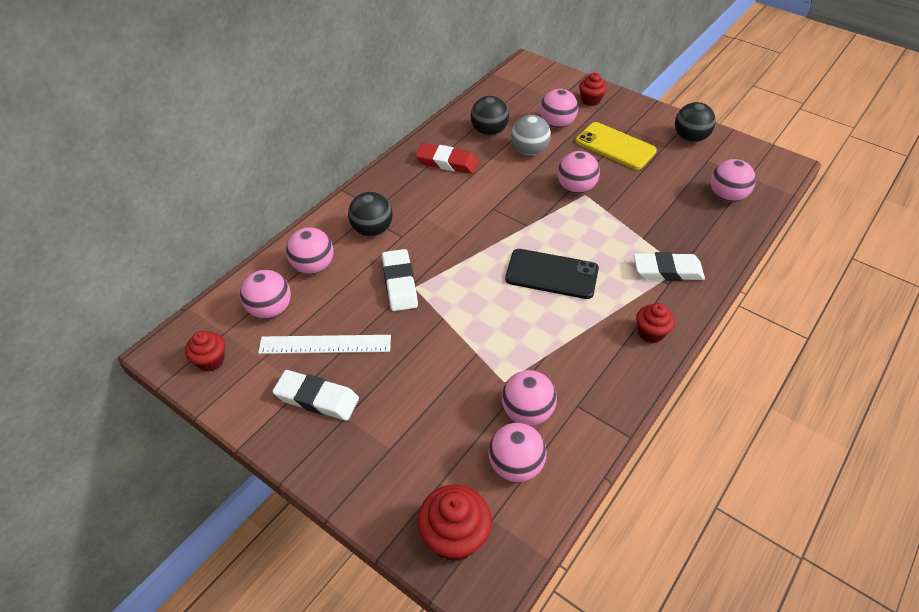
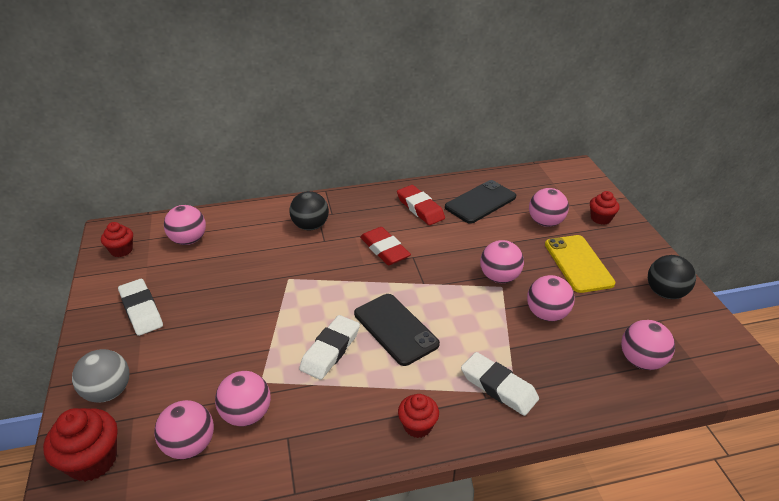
camera: 40 degrees right, 10 degrees down
(313, 266) = (246, 229): pink ball -> pink ball (547, 314)
(325, 344) = (189, 280): white ruler -> none
(399, 283) = (282, 270): white eraser -> white eraser (330, 350)
(463, 215) = (384, 249): none -> red eraser
(489, 131) = (480, 202): black ball -> black phone
(529, 151) = (495, 231): grey ball -> grey ball (108, 392)

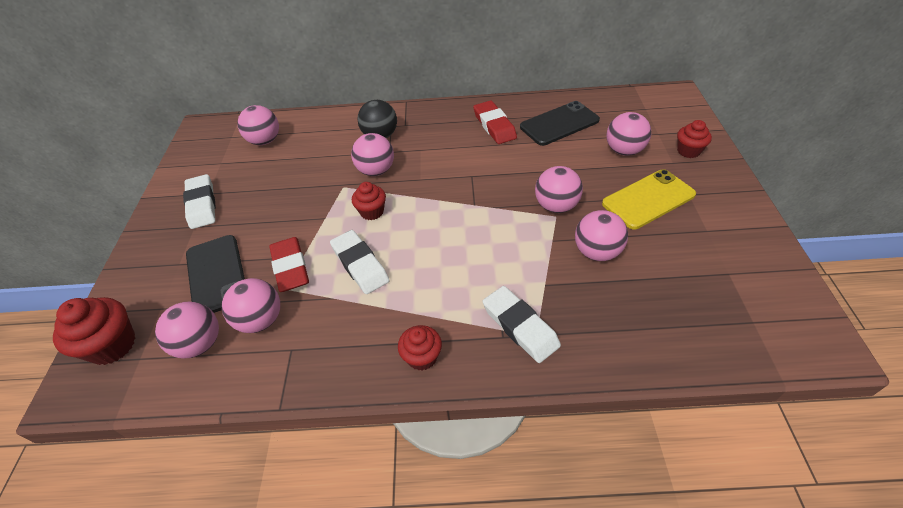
camera: 15 degrees right, 10 degrees up
(108, 392) = (148, 280): grey ball -> none
(121, 250) = (204, 146): red cupcake -> red cupcake (372, 212)
(330, 350) = (360, 264): white eraser -> white eraser turned 75 degrees counterclockwise
(384, 249) = (445, 166): red eraser -> red eraser (290, 267)
(395, 329) = (431, 250): black phone -> black phone (216, 274)
(578, 263) = (648, 199): yellow phone -> yellow phone turned 60 degrees clockwise
(641, 361) = (691, 318): pink ball -> pink ball (376, 171)
(665, 293) = (742, 242): black ball -> none

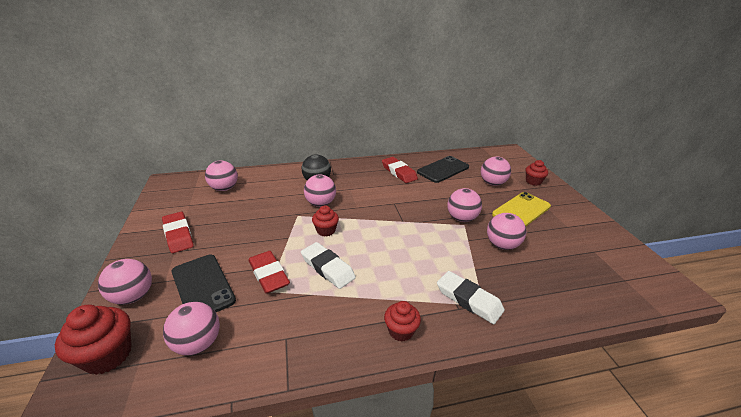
camera: 15 degrees left, 15 degrees down
(202, 204) = (178, 235): white eraser -> red eraser
(261, 320) = (252, 318): pink ball -> pink ball (133, 296)

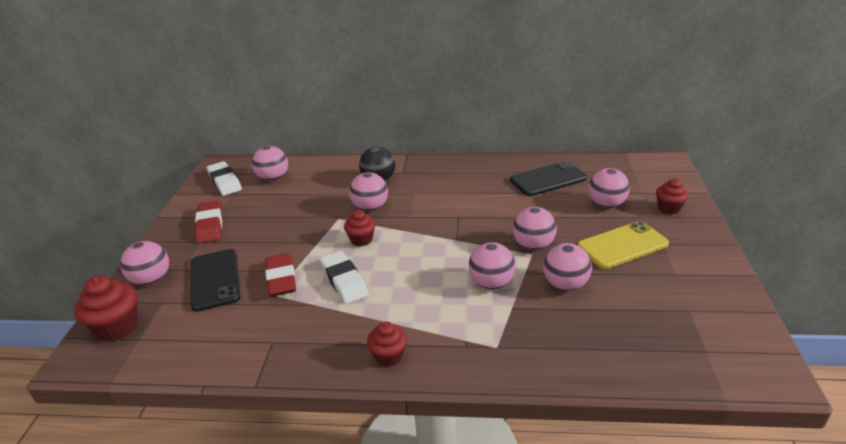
camera: 20 degrees right, 0 degrees up
(198, 343) = (193, 331): pink ball -> pink ball (491, 283)
(399, 172) = (486, 177): red eraser -> none
(469, 299) = (483, 339): white eraser -> white eraser (225, 182)

